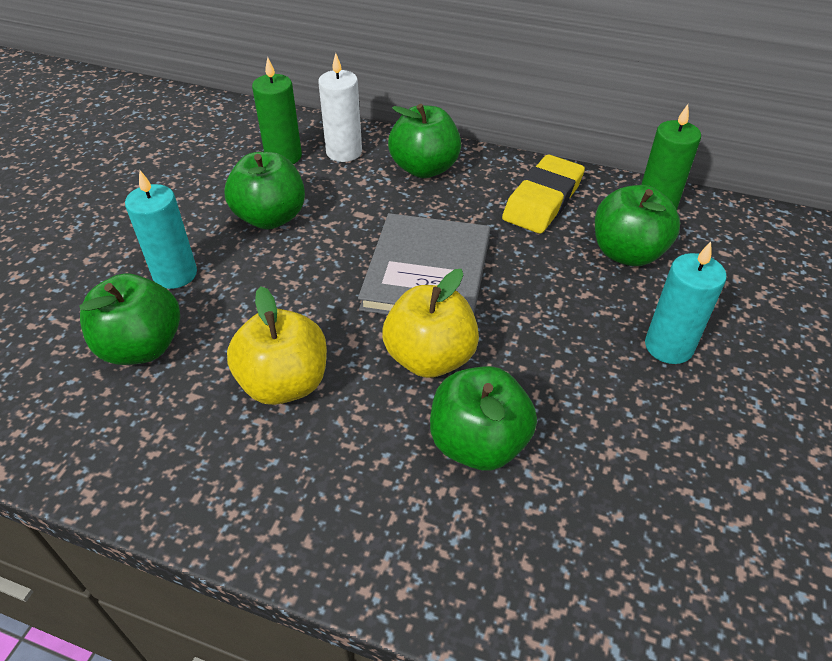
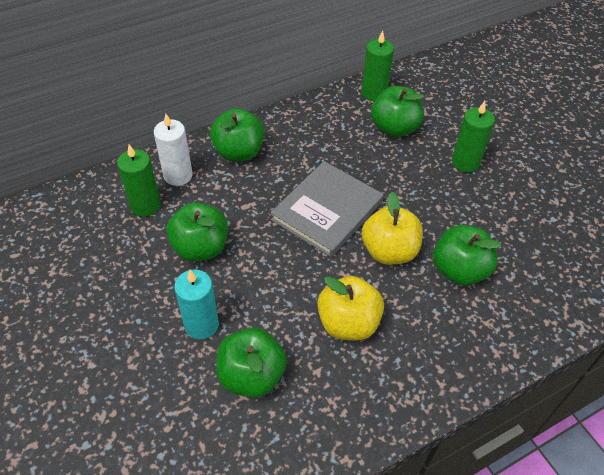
camera: 50 degrees left, 5 degrees up
(427, 273) = (327, 211): grey book -> grey book turned 75 degrees clockwise
(542, 200) = (322, 127): yellow eraser -> none
(668, 346) = (465, 162): turquoise candle -> green candle

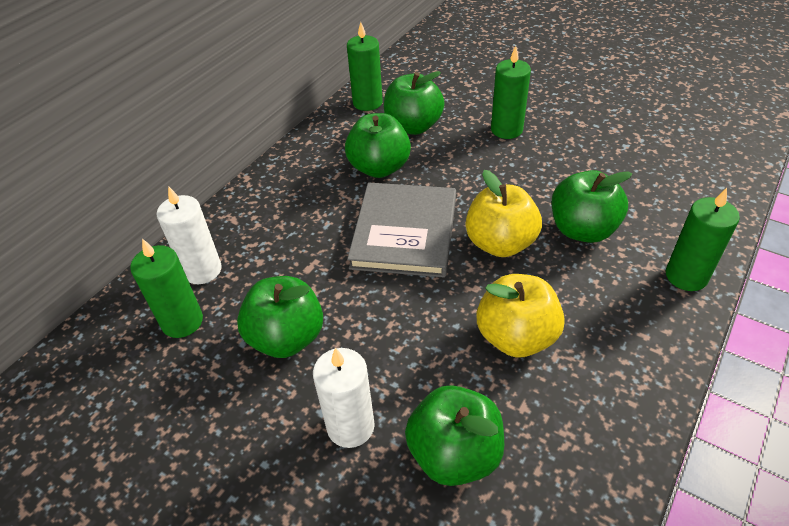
camera: 25 degrees left, 5 degrees down
(201, 325) = (350, 426): turquoise candle -> white candle
(239, 152) = (260, 215): green apple -> green apple (379, 168)
(509, 344) = (686, 276): none -> green candle

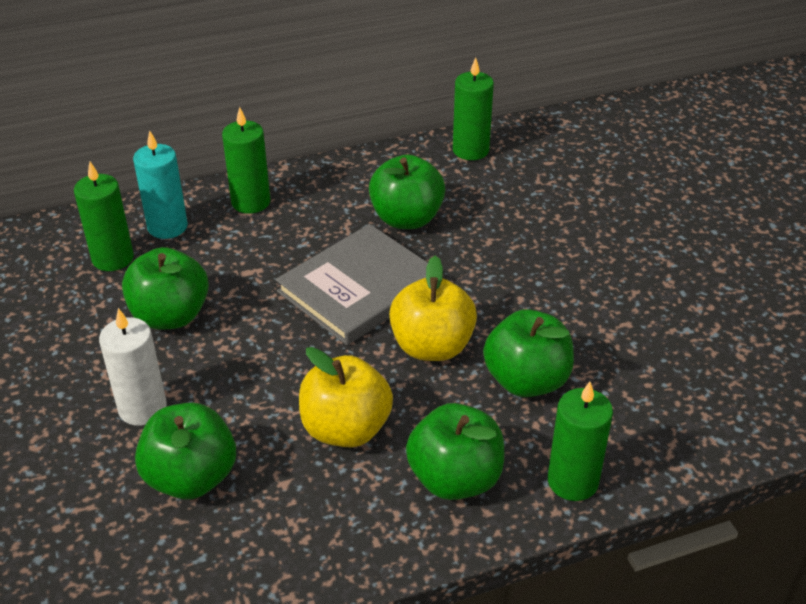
camera: 35 degrees right, 5 degrees down
(202, 270) = (167, 227): white candle -> turquoise candle
(413, 126) = (486, 196): green apple -> green apple (455, 478)
(506, 130) = (577, 247): green candle -> green candle (251, 202)

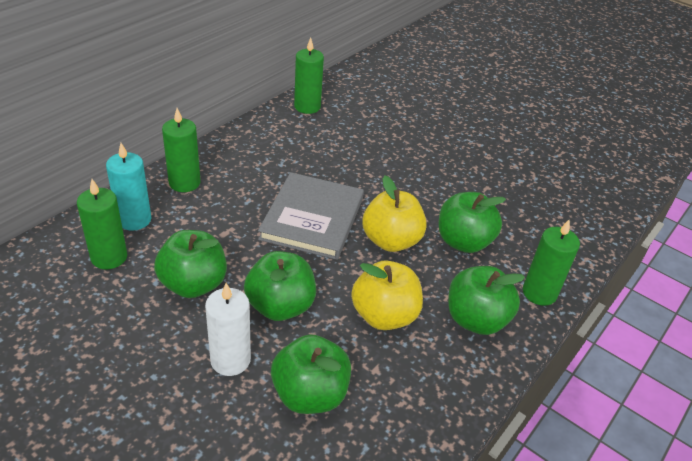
camera: 35 degrees left, 0 degrees up
(406, 218) = (304, 162): green apple -> green apple (280, 306)

